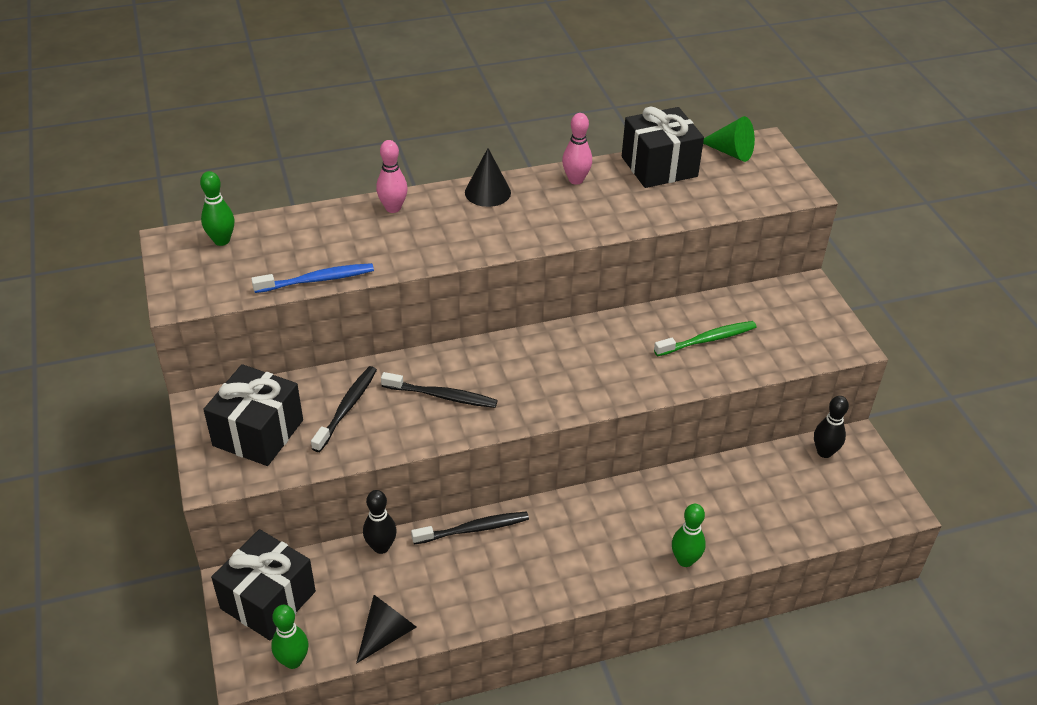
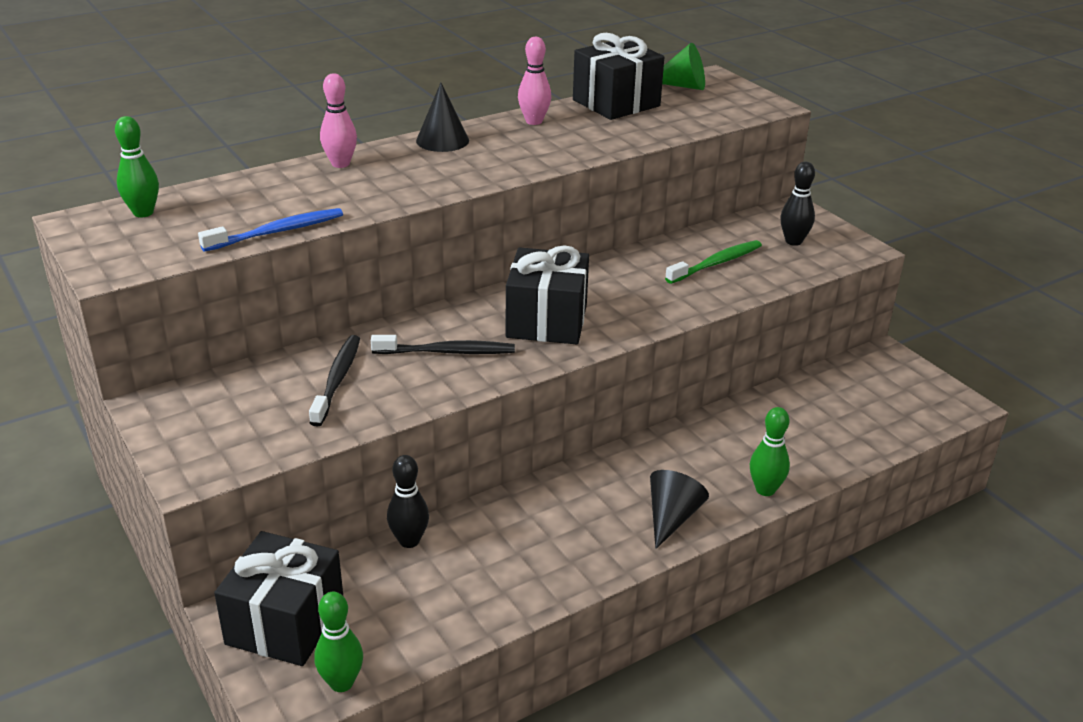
camera: 15 degrees left, 10 degrees down
(258, 433) = (235, 420): black gift -> black gift (547, 321)
(387, 633) = (451, 628): black cone -> black cone (671, 517)
(473, 529) = (513, 503): black toothbrush -> none
(824, 452) = (860, 369): black bowling pin -> black bowling pin (793, 241)

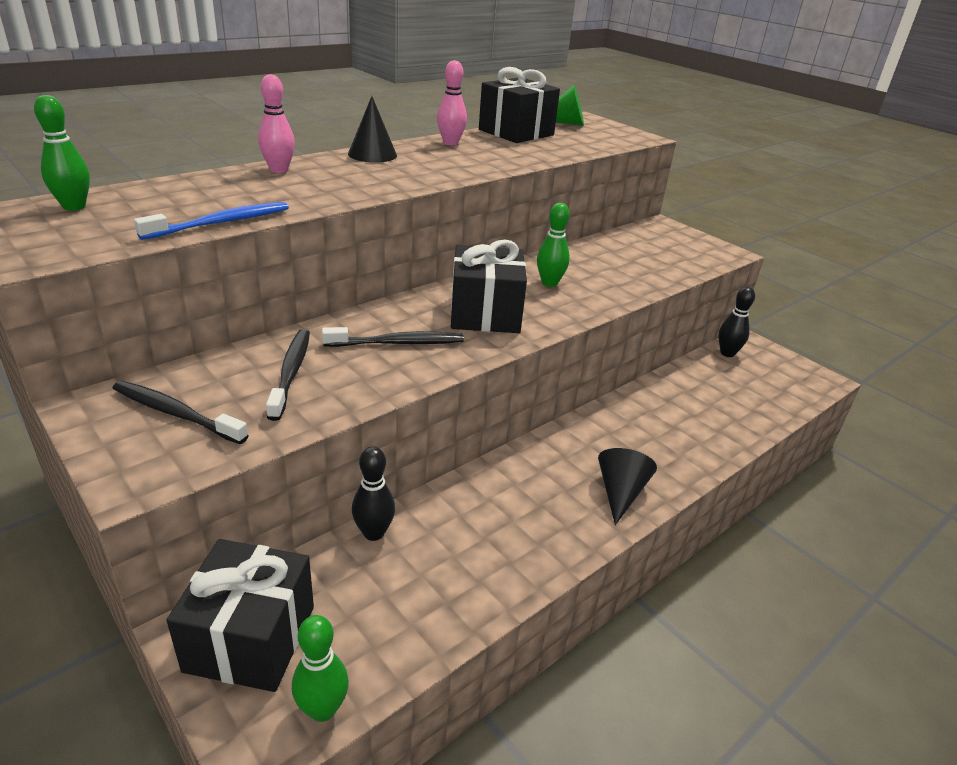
camera: 10 degrees left, 0 degrees up
(228, 416) = (176, 413): none -> black toothbrush
(716, 263) = (617, 265): green toothbrush -> none
(765, 490) = (694, 461): green bowling pin -> green bowling pin (549, 283)
(793, 241) = (672, 248): black bowling pin -> black bowling pin (727, 353)

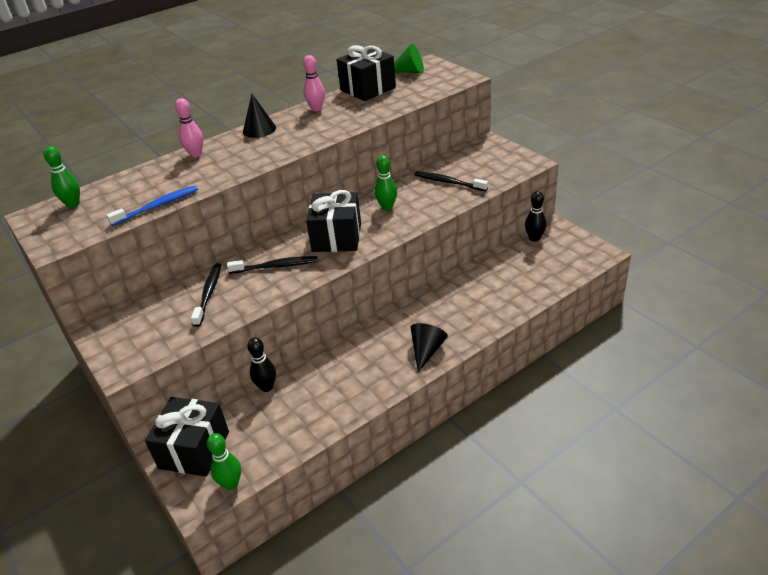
camera: 10 degrees right, 5 degrees up
(176, 413) = (142, 327): black toothbrush -> black toothbrush (448, 182)

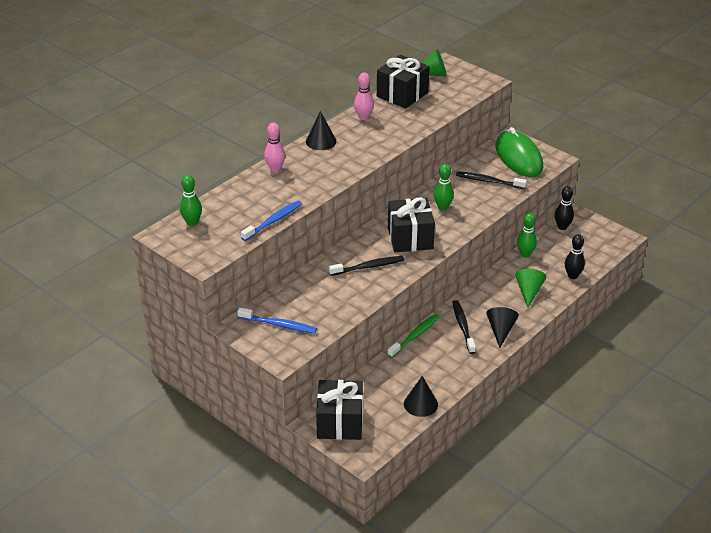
camera: 15 degrees left, 0 degrees up
(142, 326) = (279, 325): none -> blue toothbrush
(208, 294) = (321, 294): black toothbrush -> black toothbrush (463, 327)
(231, 484) = (383, 442): green bowling pin -> green bowling pin (525, 254)
(266, 387) = (377, 370): black bowling pin -> black bowling pin (572, 276)
(297, 436) = (420, 404): none -> black cone
(326, 349) = (415, 336): none -> green toothbrush
(474, 307) = (529, 291): none -> green cone
(490, 160) = (519, 157): none -> green mouse

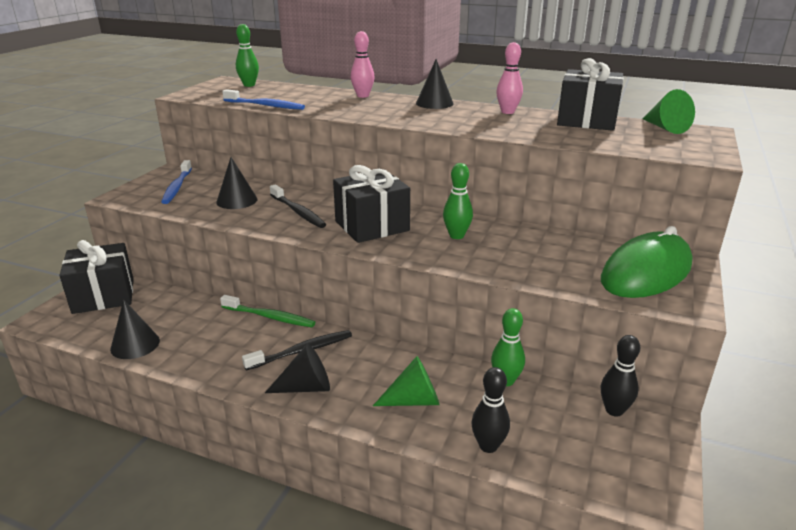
camera: 70 degrees right, 10 degrees down
(329, 294) = (237, 200): none -> black cone
(488, 181) = (553, 258): black toothbrush -> none

